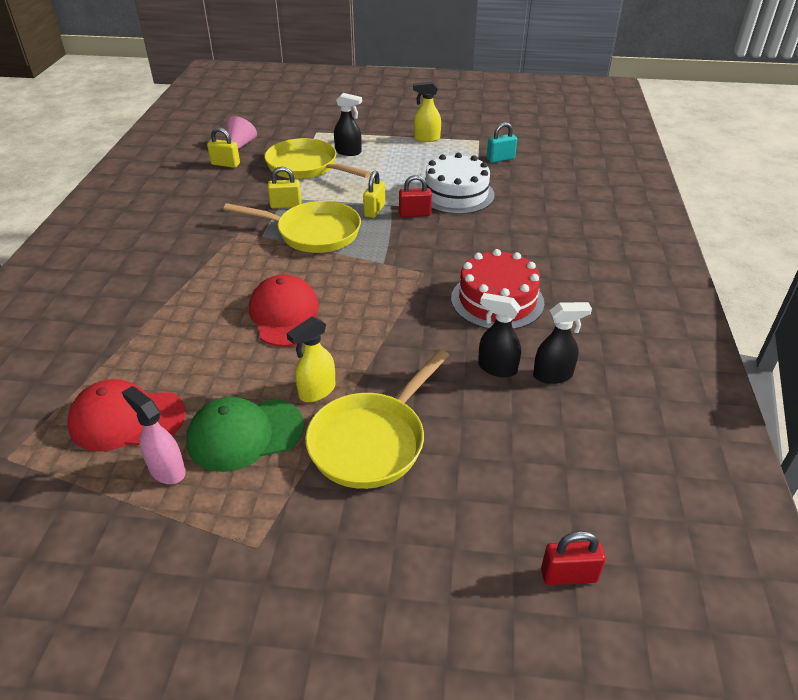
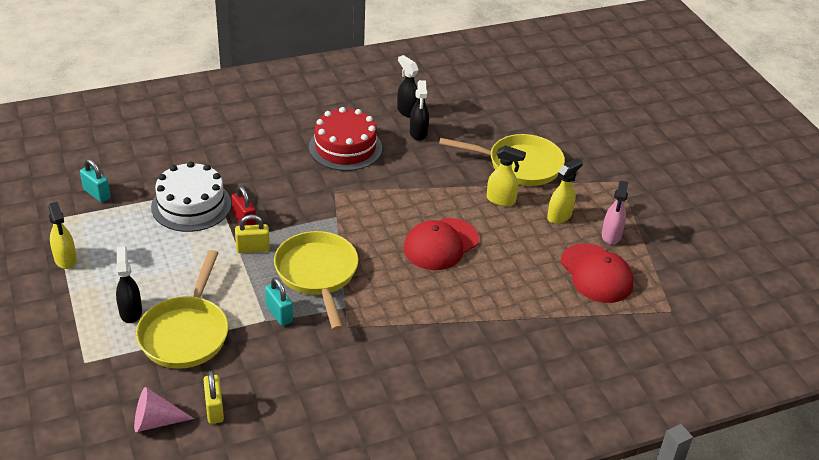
camera: 120 degrees left, 0 degrees up
(245, 434) = (559, 216): green cap -> yellow spray bottle
(286, 205) = (279, 314): yellow padlock -> turquoise padlock
(568, 575) = (540, 87): red padlock -> none

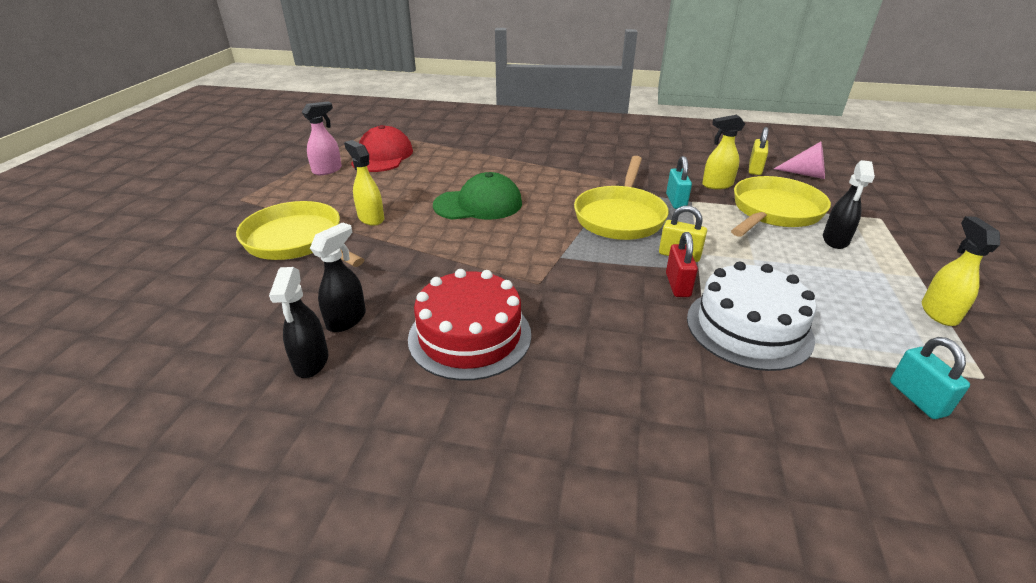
camera: 145 degrees left, 5 degrees down
(440, 244) = (478, 204): red cap -> green cap
(559, 216) = (342, 192): yellow spray bottle -> yellow spray bottle (717, 185)

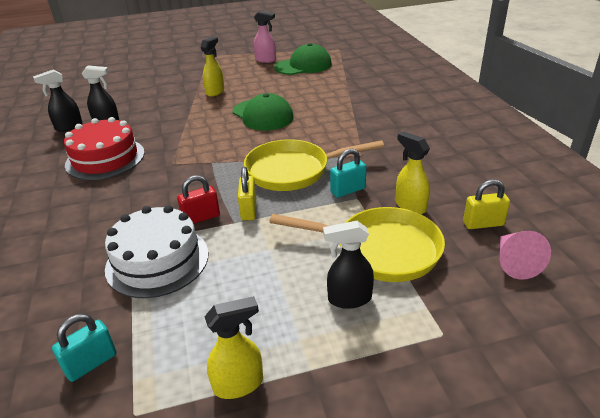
camera: 65 degrees right, 0 degrees up
(297, 241) = (175, 84): yellow pan -> none
(382, 156) = (303, 66): red cap -> green cap

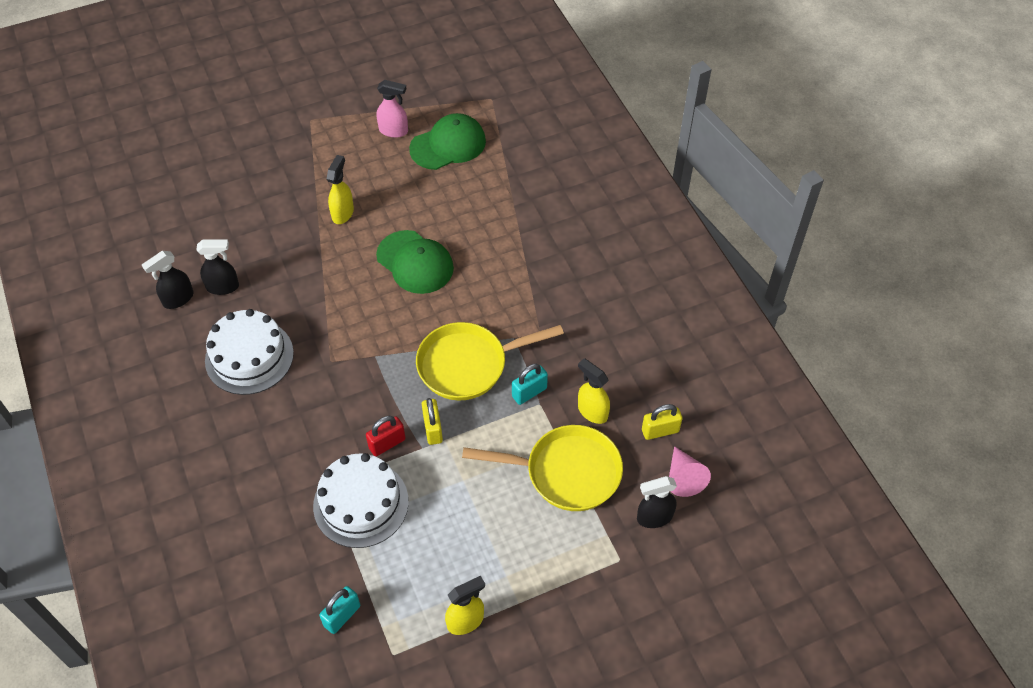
camera: 10 degrees left, 20 degrees up
(105, 158) = (249, 357): red cake -> white cake
(349, 299) = (542, 531): black spray bottle -> black spray bottle (654, 517)

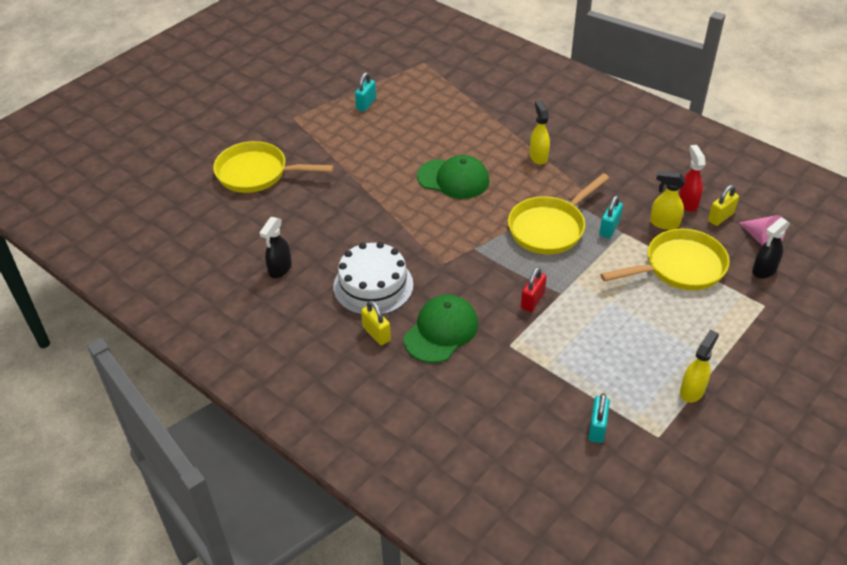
camera: 25 degrees left, 10 degrees down
(223, 287) = (312, 247): black spray bottle -> none
(231, 176) = (257, 173): none -> yellow pan
(343, 213) = (370, 167): yellow spray bottle -> yellow spray bottle (538, 156)
(361, 503) = (546, 347): white cake -> none
(394, 131) = (366, 104): pink spray bottle -> turquoise padlock
(433, 429) = (559, 278): yellow padlock -> yellow padlock (376, 334)
(448, 145) = (415, 99): green cap -> green cap (441, 331)
(638, 397) = (687, 202): none -> red spray bottle

